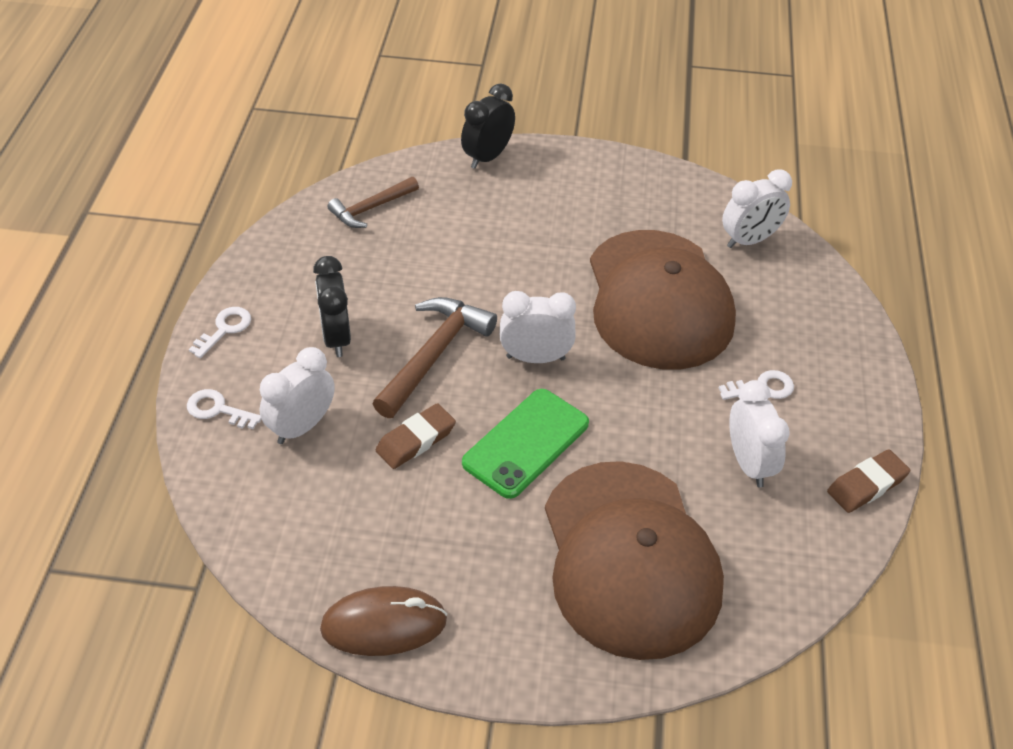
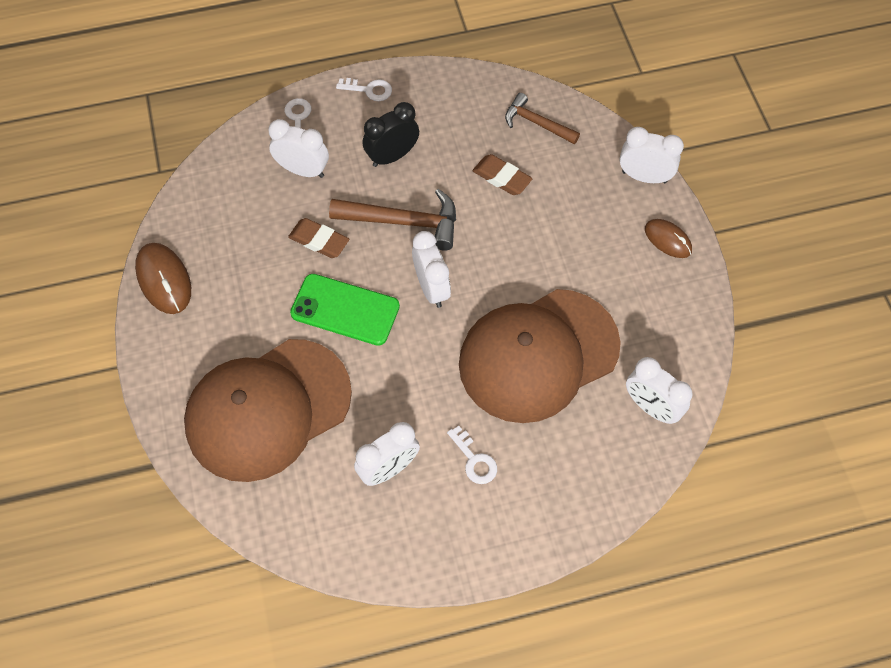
camera: 70 degrees right, 15 degrees up
(487, 157) = (644, 177): black clock -> white clock
(569, 166) = (667, 240): none -> brown mouse
(866, 485) = (403, 563): brown eraser -> brown eraser (502, 177)

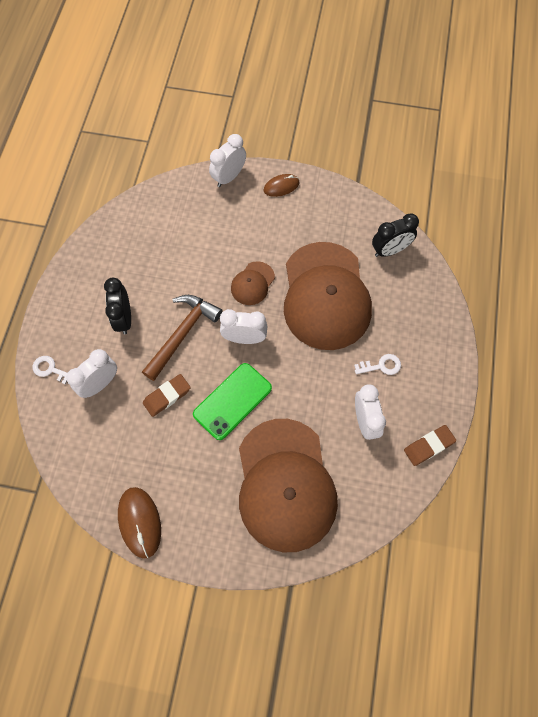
camera: 65 degrees left, 5 degrees up
(164, 280) = (140, 522): brown mouse -> brown mouse turned 75 degrees clockwise
(369, 90) = (57, 310): white key -> none
(502, 177) = (182, 258): brown eraser -> brown eraser (428, 446)
(509, 266) = (252, 283): none -> brown cap
(536, 123) = (151, 218): brown hammer -> none
(651, 407) = (390, 250): white clock -> black clock

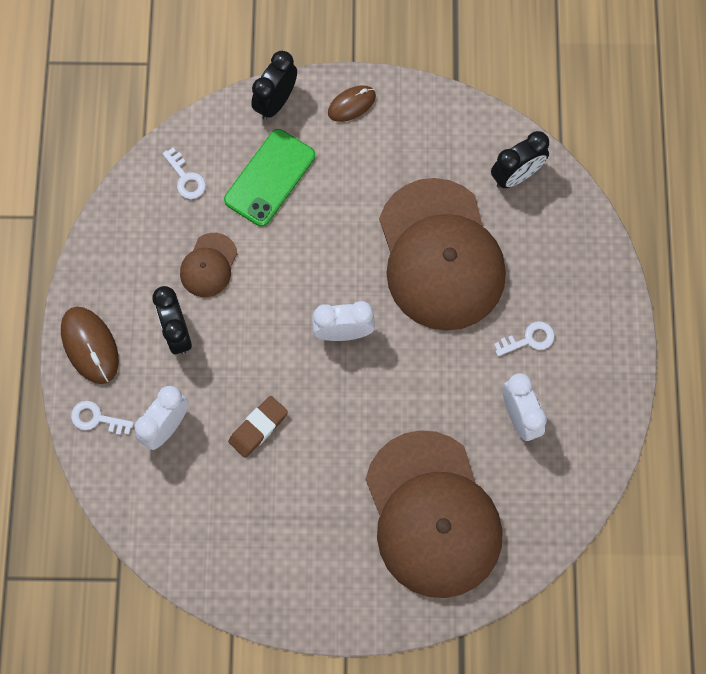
camera: 10 degrees left, 5 degrees up
(140, 522) = (259, 593): brown mouse -> brown mouse (90, 346)
(155, 217) = (186, 178): none -> white key
(182, 334) = (260, 340): brown hammer -> none
(229, 177) = (276, 102): white clock -> black clock
(232, 401) = (345, 419): green phone -> green phone (270, 178)
(252, 283) = (339, 253): brown cap -> brown cap (208, 265)
(428, 446) = (604, 434): brown eraser -> none

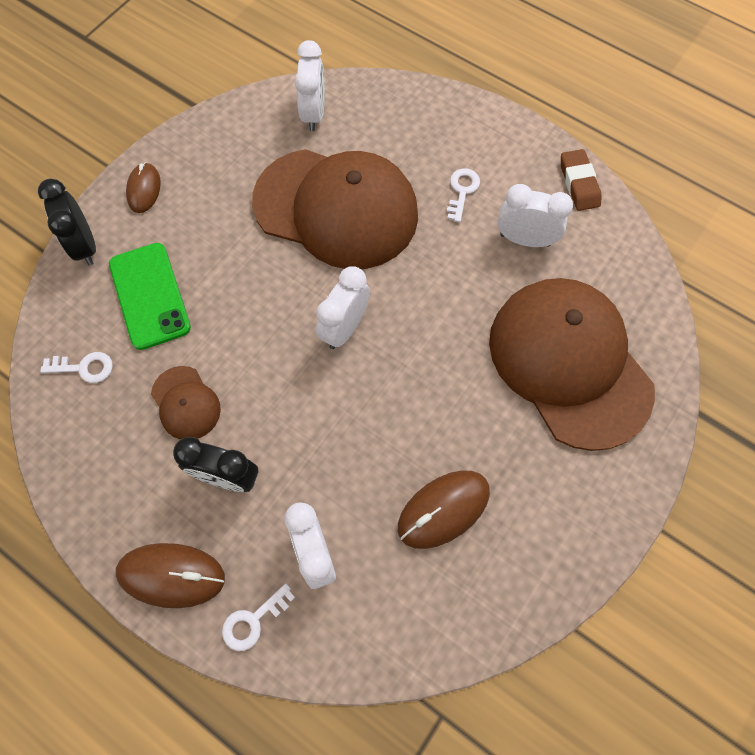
camera: 55 degrees left, 5 degrees down
(254, 493) = (443, 509): none -> brown mouse
(258, 427) = (380, 463): brown eraser -> brown eraser (578, 183)
(432, 514) = (569, 363): brown cap -> brown cap turned 135 degrees counterclockwise
(516, 175) = (314, 114): black clock -> white clock

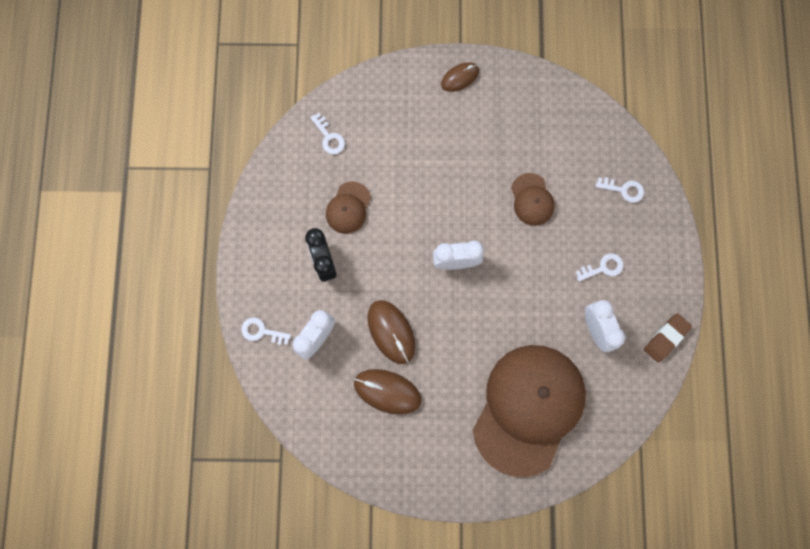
camera: 55 degrees right, 10 degrees up
(85, 245) = (399, 75): black clock -> none
(150, 296) = (396, 137): green phone -> none
(171, 575) = (255, 273): brown mouse -> brown mouse (391, 332)
(314, 114) = (591, 135): white clock -> none
(336, 208) = (532, 199): brown cap -> brown cap, size x0.43
(394, 122) = (624, 190): none -> white key

